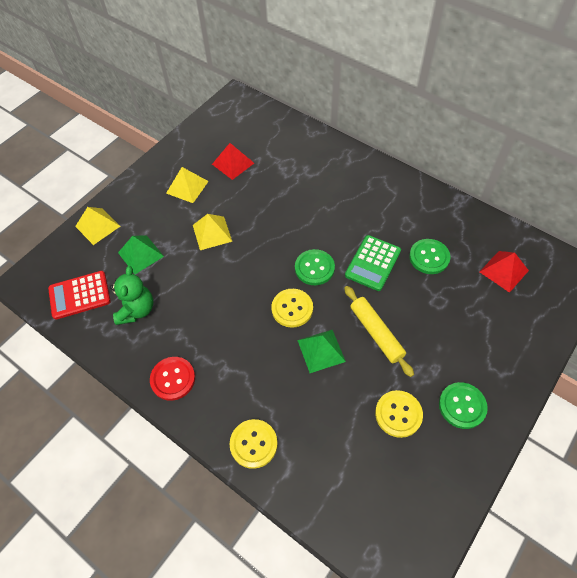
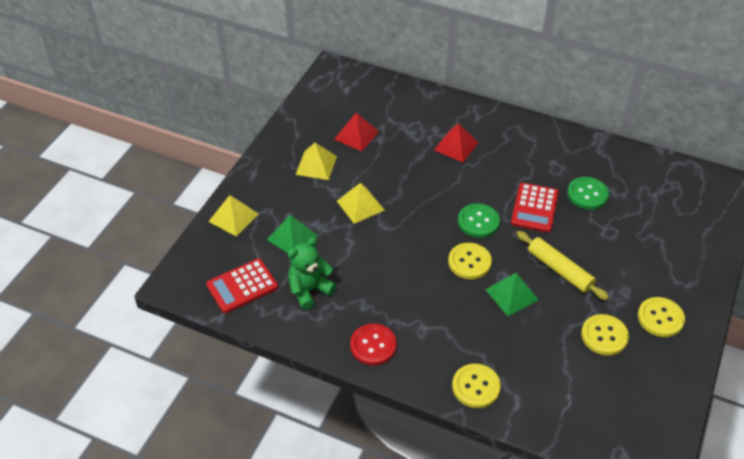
camera: 15 degrees left, 10 degrees down
(136, 310) = (309, 290): green teddy bear -> green teddy bear turned 120 degrees counterclockwise
(373, 263) = (534, 208): green calculator -> red calculator
(462, 406) = (660, 318): green button -> yellow button
(504, 271) = (662, 195): red pyramid -> red pyramid (456, 146)

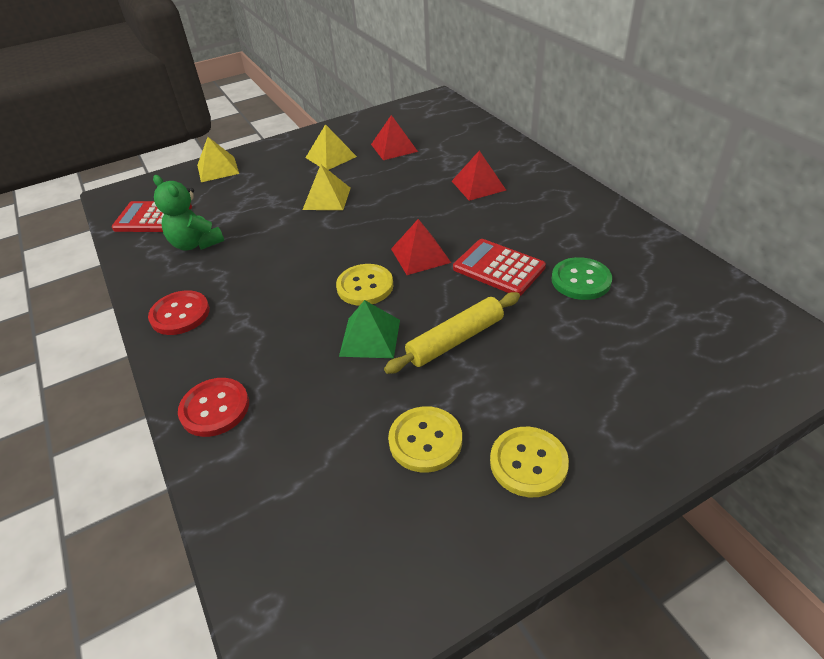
camera: 40 degrees right, 5 degrees down
(292, 237) = (239, 199): green pyramid -> none
(309, 290) = (196, 243): green teddy bear -> green teddy bear turned 135 degrees counterclockwise
(476, 387) = (215, 408): yellow button -> red button
(478, 222) = (420, 255): green button -> red pyramid
(534, 208) = (498, 268): red calculator -> red calculator turned 75 degrees clockwise
(559, 270) = (455, 340): yellow rolling pin -> yellow rolling pin turned 60 degrees clockwise

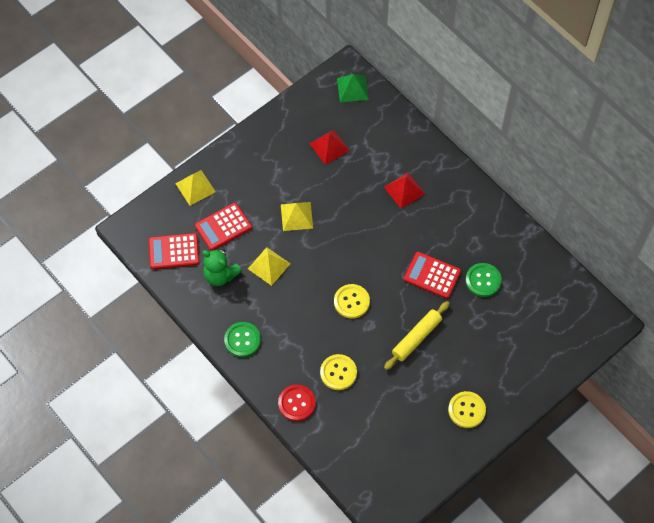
camera: 15 degrees left, 20 degrees up
(180, 314) = (242, 340): red button -> green button
(229, 201) = (223, 227): none -> red calculator
(331, 157) = (282, 164): yellow pyramid -> yellow pyramid (269, 266)
(370, 337) = (367, 342): green pyramid -> green pyramid (352, 89)
(420, 255) = (379, 269): red pyramid -> none
(425, 440) = (414, 405): yellow button -> yellow button (338, 373)

